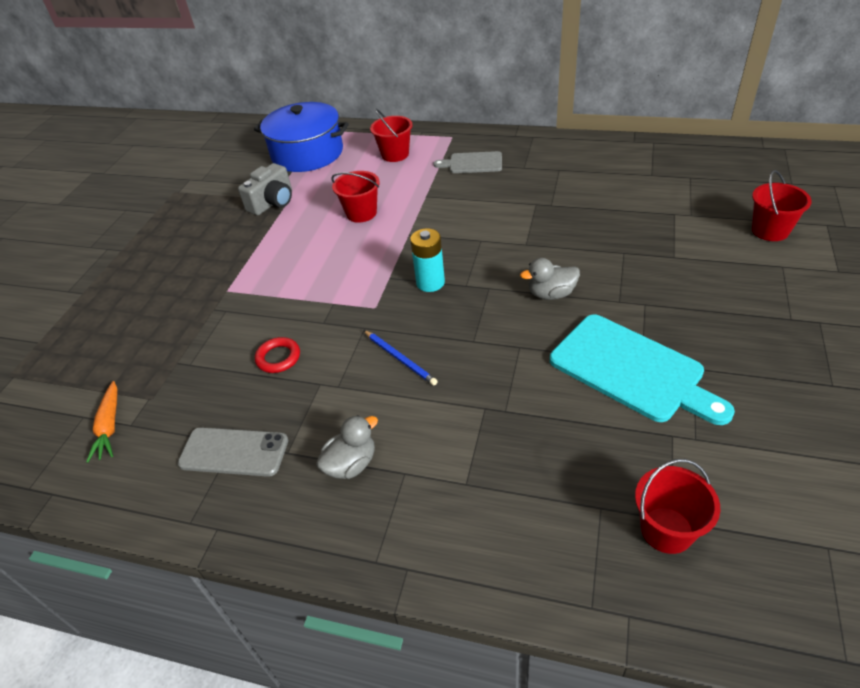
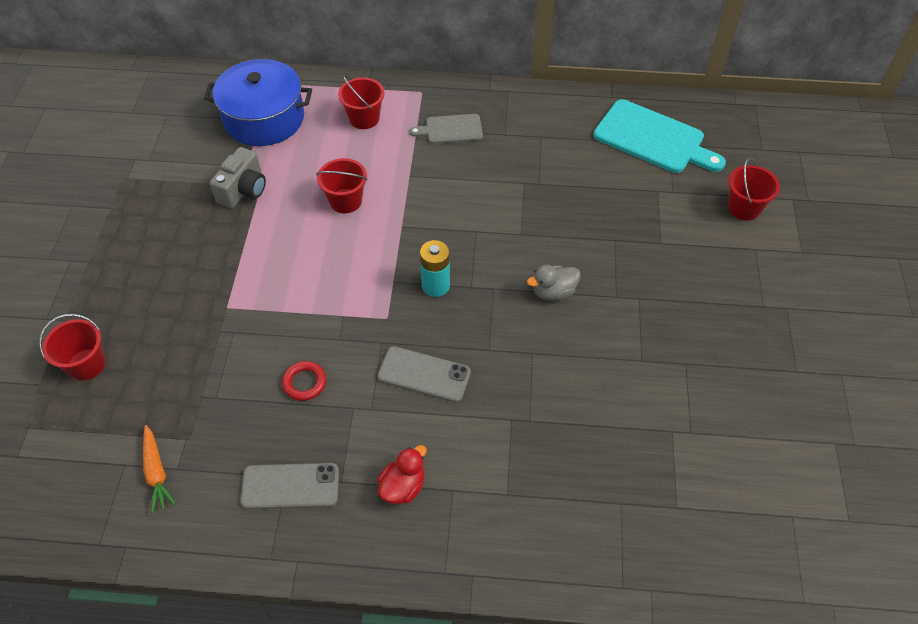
camera: 15 degrees left, 10 degrees up
(351, 464) = (403, 486): grey duck -> red duck
(400, 359) = (424, 374): blue pencil -> grey phone
(631, 370) = (633, 369): turquoise cutting board -> turquoise cutting board (653, 139)
(666, 530) = (673, 516): red bucket -> red bucket (86, 364)

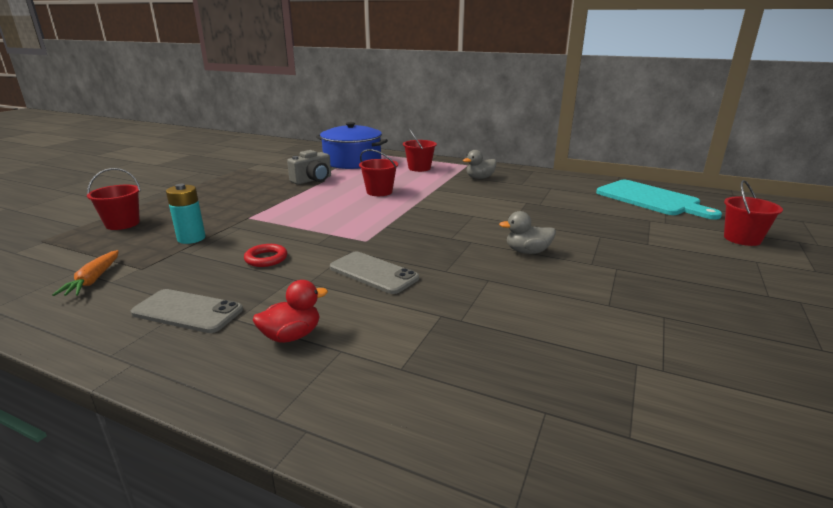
camera: 20 degrees right, 30 degrees down
(435, 285) = (420, 233): turquoise battery -> turquoise battery (191, 238)
(451, 129) = (480, 178): grey cutting board -> grey duck

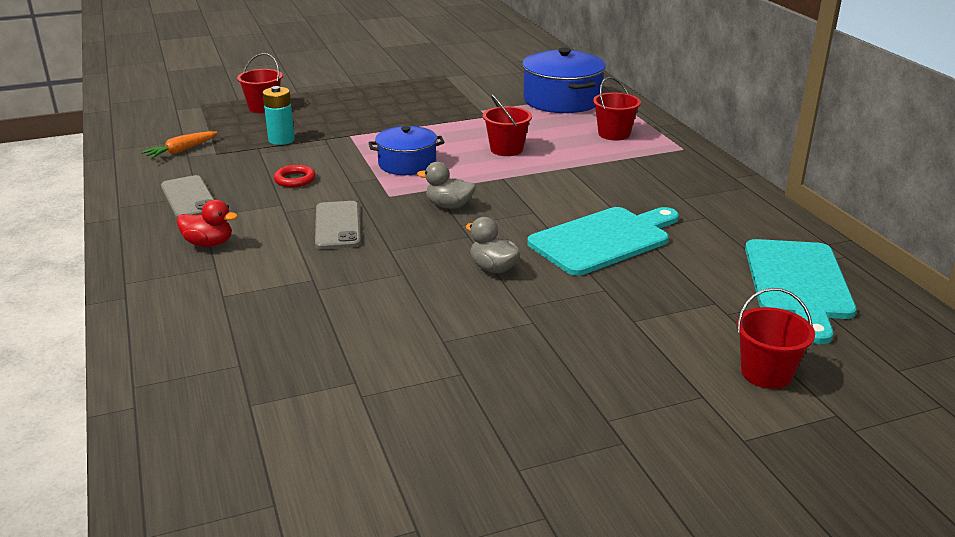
camera: 45 degrees right, 5 degrees up
(313, 180) = (475, 112): grey camera -> none
(333, 219) = (407, 164): none -> blue pot
(480, 178) = (652, 172): grey duck -> grey duck (449, 206)
(539, 214) = (604, 240): none -> turquoise cutting board

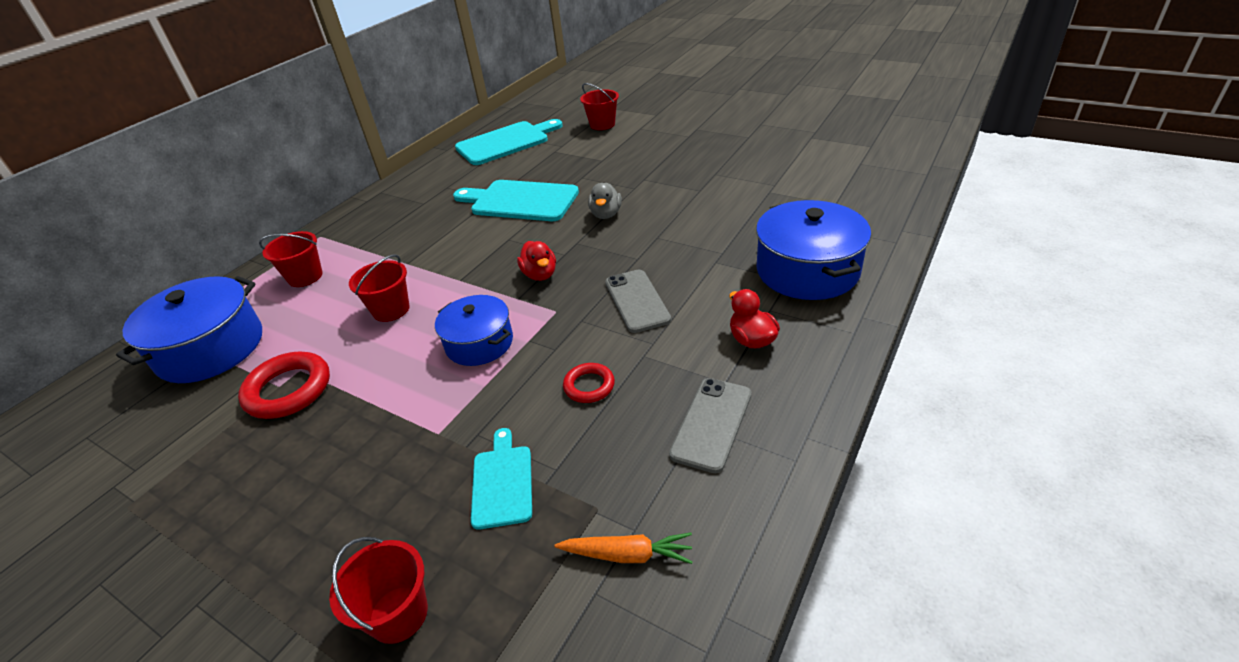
camera: 125 degrees left, 10 degrees up
(211, 311) = (807, 270): none -> blue pot
(281, 140) = (502, 482): turquoise battery -> turquoise cutting board
(337, 226) = (637, 301): grey phone -> grey phone turned 60 degrees counterclockwise
(449, 206) = (540, 274): grey duck -> red duck
(471, 111) = (288, 390): none -> red ring

